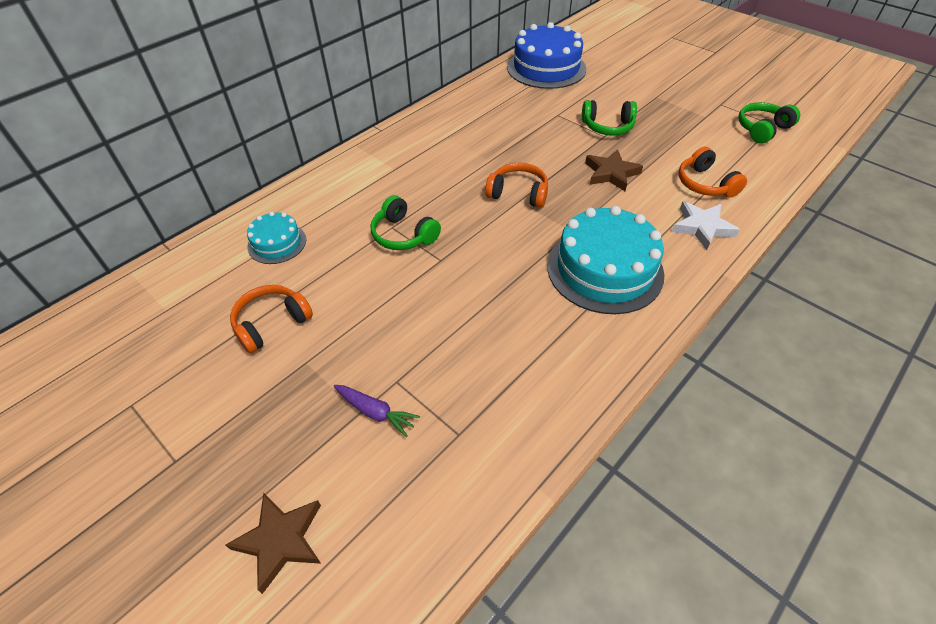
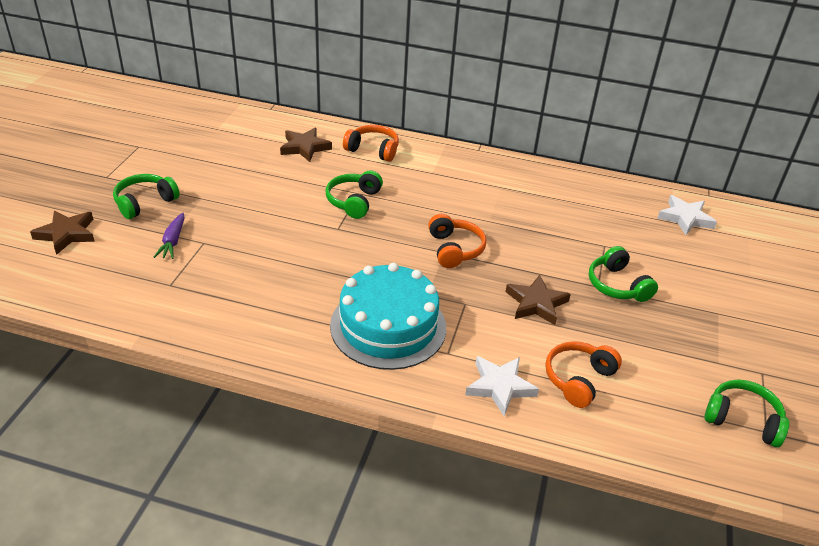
camera: 60 degrees right, 10 degrees down
(272, 323) = (227, 172): orange headphones -> orange headphones (373, 150)
(272, 425) = (145, 202): none -> green headphones
(277, 243) = (305, 147): turquoise cake -> brown star
(546, 68) = (685, 218): blue cake -> white star

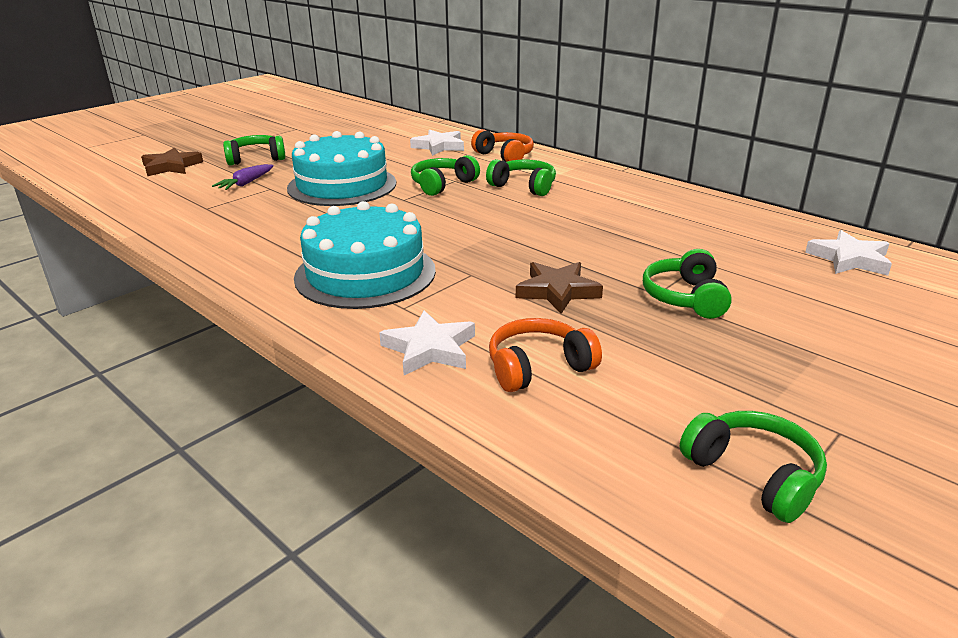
camera: 30 degrees right, 10 degrees down
(267, 222) = (342, 185): none -> turquoise cake
(305, 147) = (439, 146): brown star -> white star
(421, 188) = (524, 186): none -> green headphones
(454, 249) = (508, 233): orange headphones -> none

